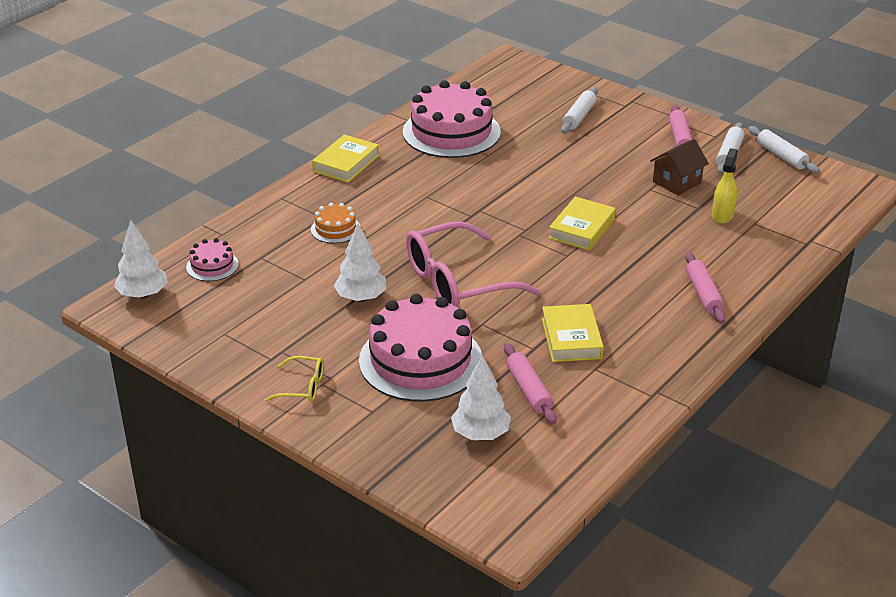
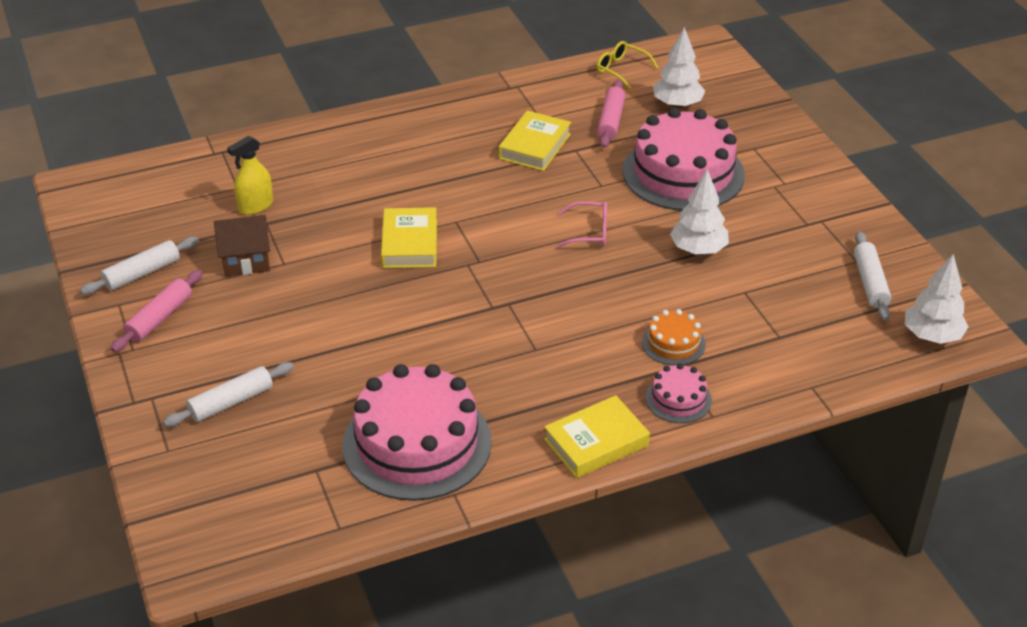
camera: 150 degrees left, 5 degrees up
(212, 266) = (840, 345): pink cake -> pink cake (678, 399)
(302, 387) = (804, 186): yellow glasses -> yellow glasses (621, 70)
(458, 282) = (589, 232): pink glasses -> pink glasses, size x0.45
(582, 229) = (409, 243): yellow book -> yellow book turned 60 degrees counterclockwise
(703, 294) = (377, 142): pink rolling pin -> none
(781, 156) = (93, 249): white rolling pin -> white rolling pin (870, 283)

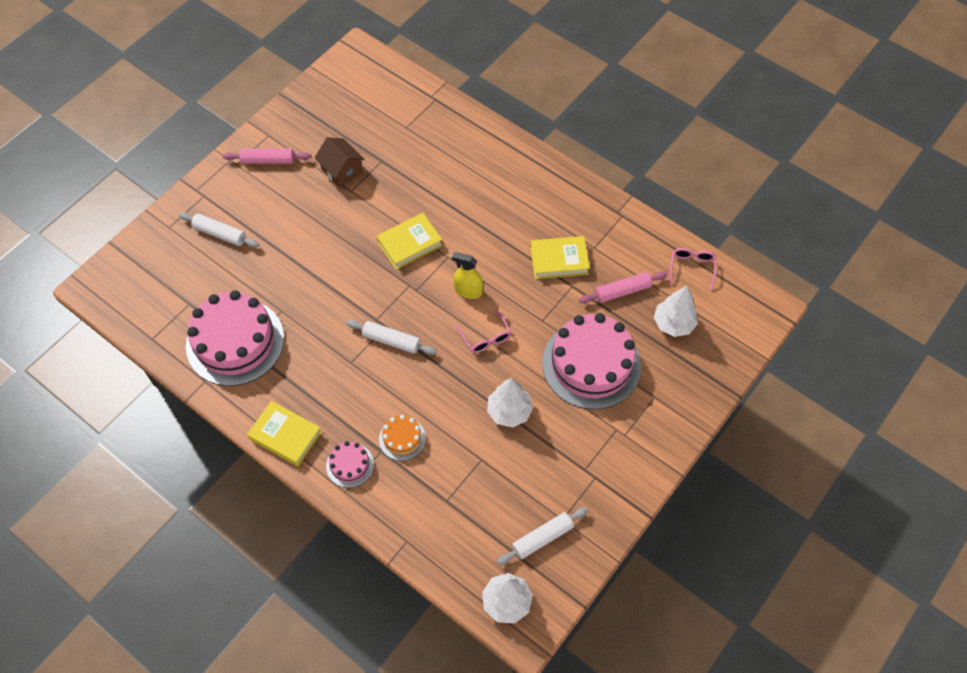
camera: 60 degrees right, 20 degrees up
(142, 273) = (300, 129): white rolling pin -> white rolling pin (391, 341)
(255, 206) = (394, 146): yellow spray bottle -> yellow spray bottle (468, 291)
(621, 70) = (691, 268): yellow glasses -> pink glasses

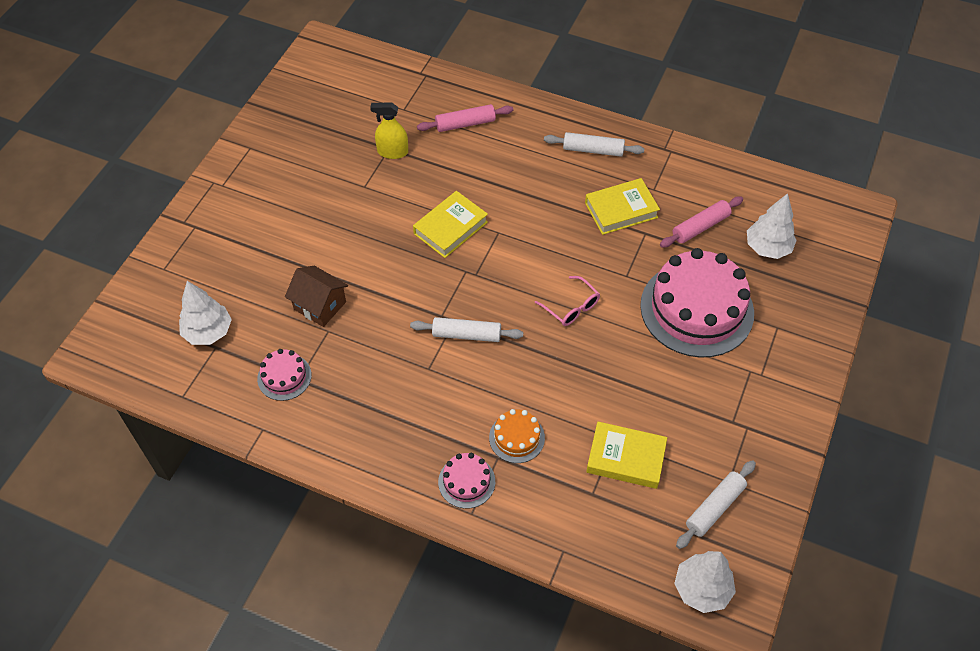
camera: 15 degrees left, 5 degrees down
(220, 234) = (227, 263): white rolling pin -> white rolling pin (593, 150)
(235, 342) = (284, 377): pink cake -> pink cake, size x0.46
(268, 160) = (258, 174): pink rolling pin -> pink rolling pin (465, 124)
(285, 436) = (379, 467): yellow book -> yellow book (626, 458)
(342, 171) = (347, 168): brown house -> brown house (320, 305)
(468, 291) = (533, 262): yellow spray bottle -> yellow spray bottle (392, 152)
(509, 411) = (626, 380): white tree -> white tree (208, 332)
(691, 268) = (764, 188): pink glasses -> none

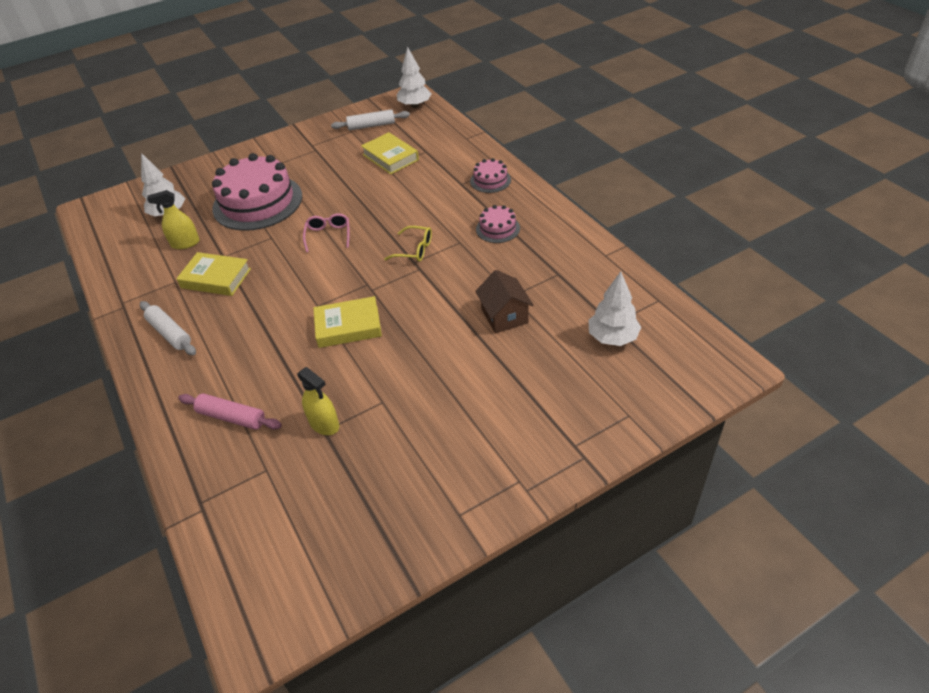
camera: 140 degrees left, 10 degrees down
(284, 377) = (568, 279): pink cake -> pink cake (498, 229)
(466, 335) = (414, 250): white rolling pin -> yellow glasses
(516, 437) = (440, 187): orange cake -> none
(700, 227) = (185, 243): pink rolling pin -> yellow spray bottle

